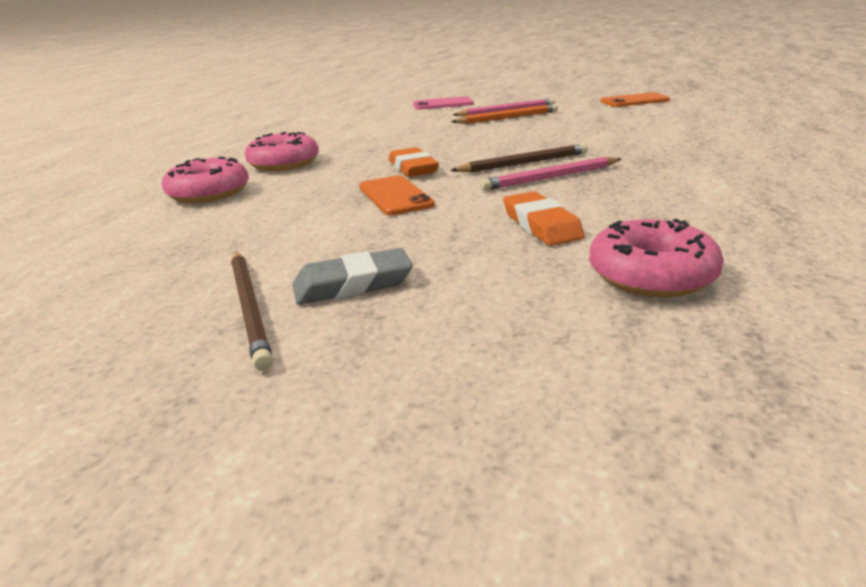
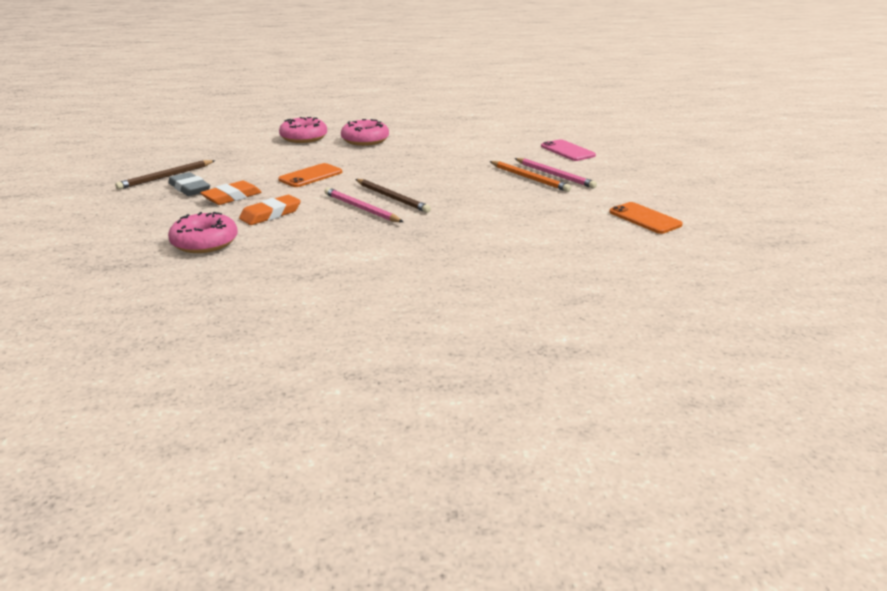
camera: 65 degrees right, 0 degrees up
(413, 168) = (368, 171): orange eraser -> orange eraser (232, 197)

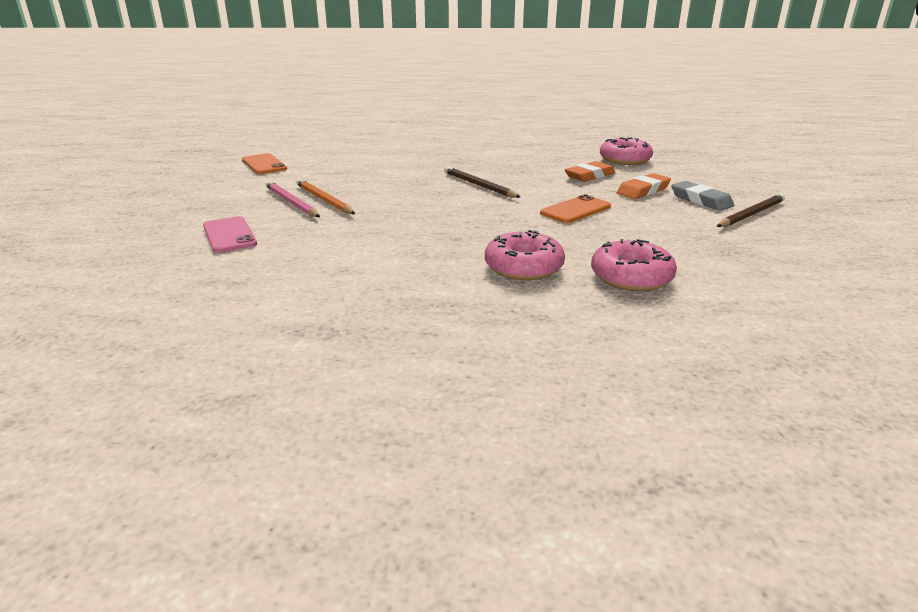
camera: 175 degrees left, 0 degrees up
(361, 208) = (508, 178): pink pencil -> none

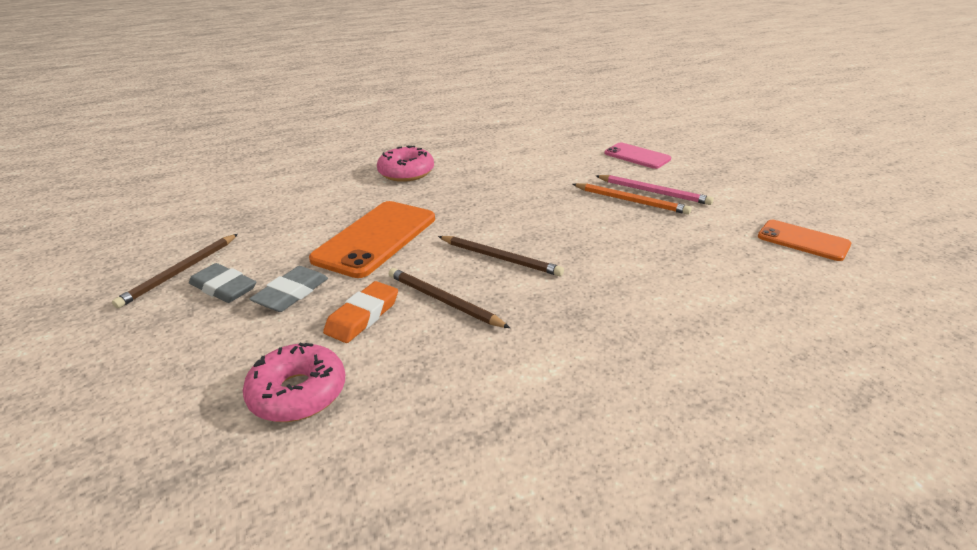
camera: 160 degrees right, 5 degrees up
(534, 174) = (443, 301): none -> brown pencil
(575, 210) = (375, 238): orange phone -> orange phone, size x1.70
(631, 277) = (330, 179): pink donut -> none
(643, 190) = (291, 293): orange eraser -> grey eraser

